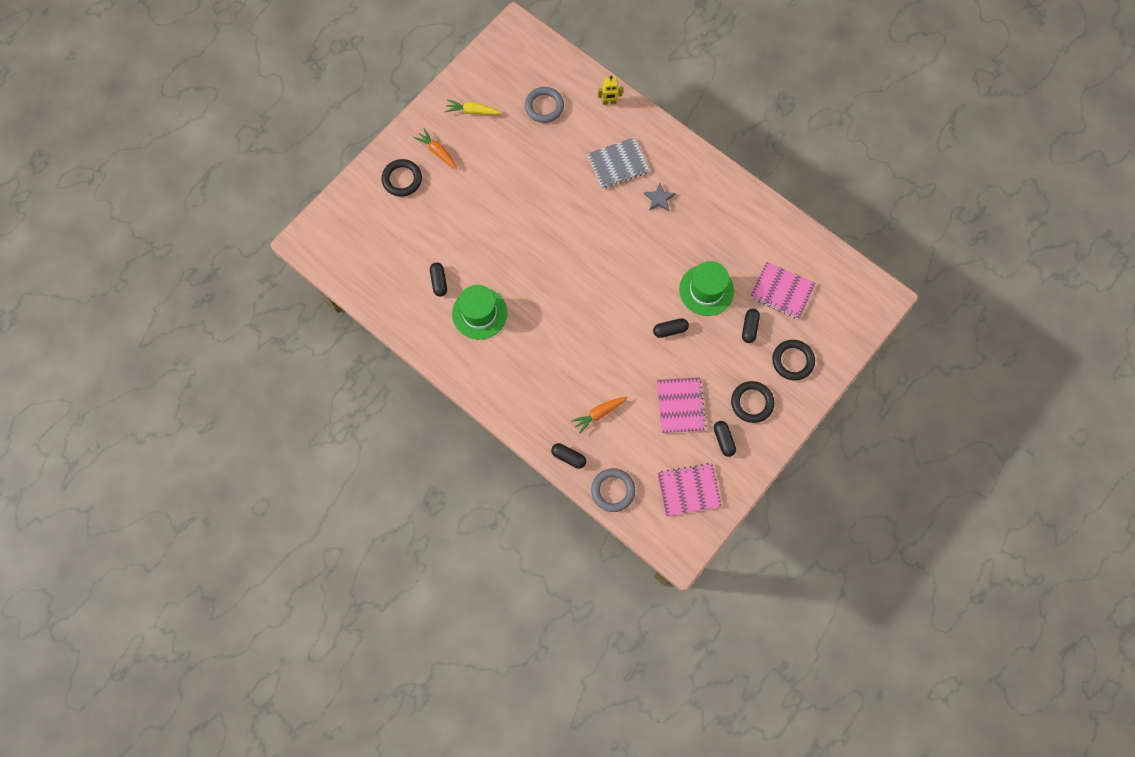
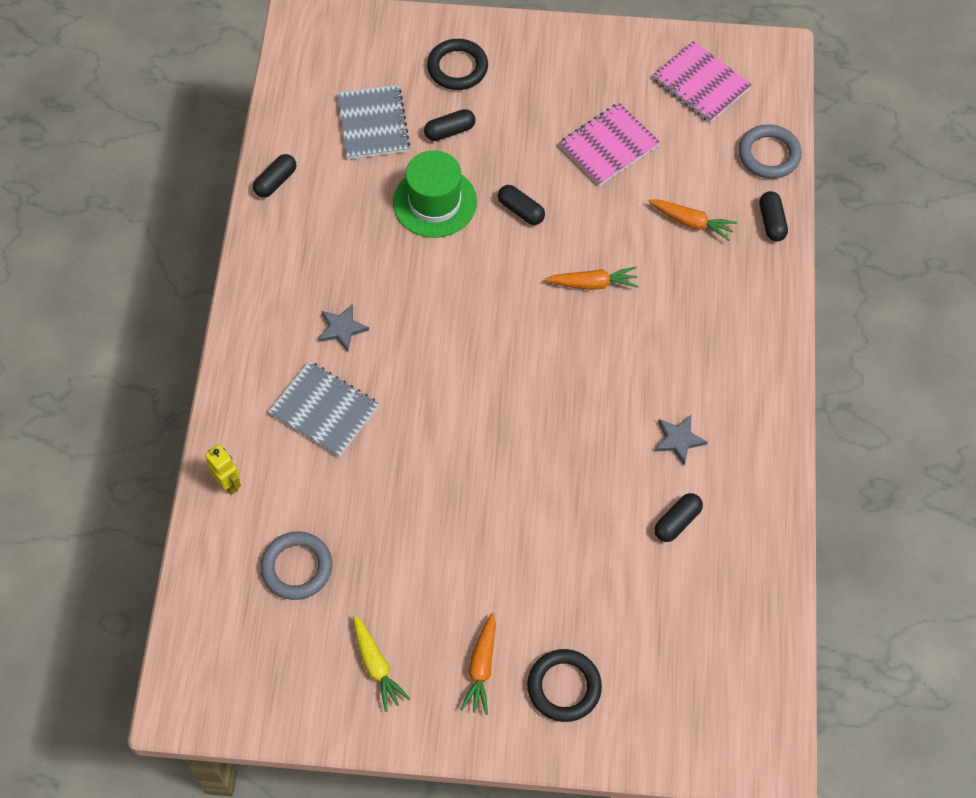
camera: 125 degrees left, 10 degrees down
(479, 313) = (678, 440): green hat -> grey star
(598, 335) = (593, 284): none -> orange carrot
(723, 440) = (613, 82): black capsule -> black capsule (275, 181)
(752, 403) = (544, 80): black ring -> none
(782, 291) = (373, 124): pink notebook -> grey notebook

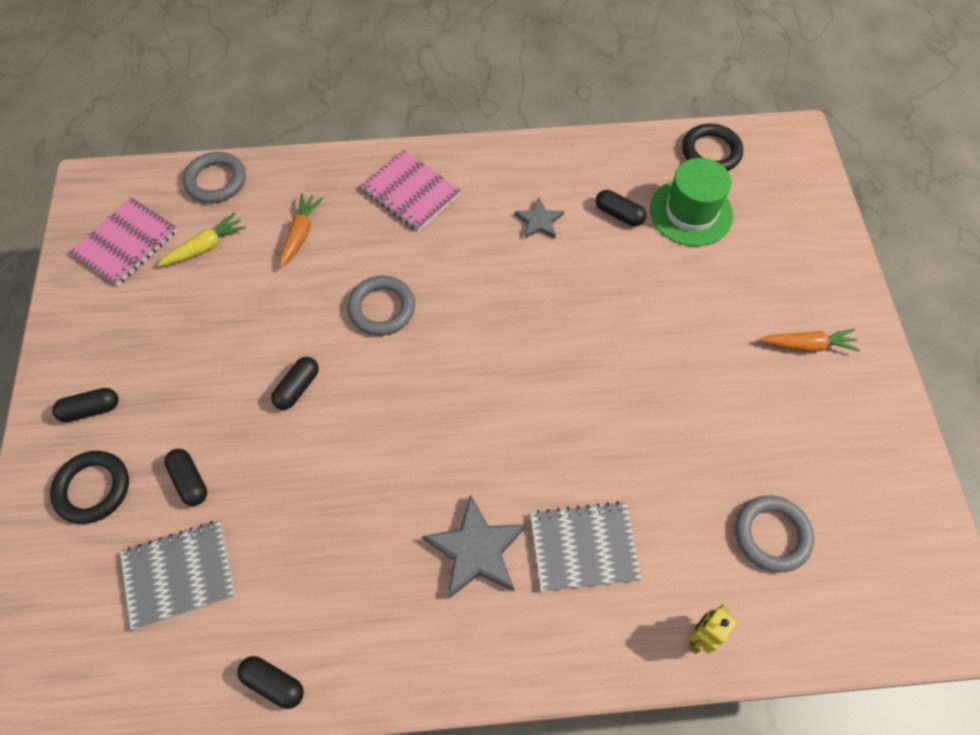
camera: 100 degrees left, 0 degrees up
(324, 410) = (583, 547): grey notebook -> grey notebook turned 60 degrees clockwise
(342, 328) = (476, 550): grey star -> grey star, size x1.71
(376, 666) = (842, 435): yellow carrot -> yellow carrot (206, 247)
(434, 202) = (292, 479): green hat -> green hat (690, 212)
(564, 687) = (799, 279): black ring -> black ring (711, 152)
(593, 284) = (382, 308): orange carrot -> grey ring
(608, 146) = (208, 316): pink notebook -> pink notebook (411, 192)
(771, 222) = (294, 173): black capsule -> black capsule (91, 409)

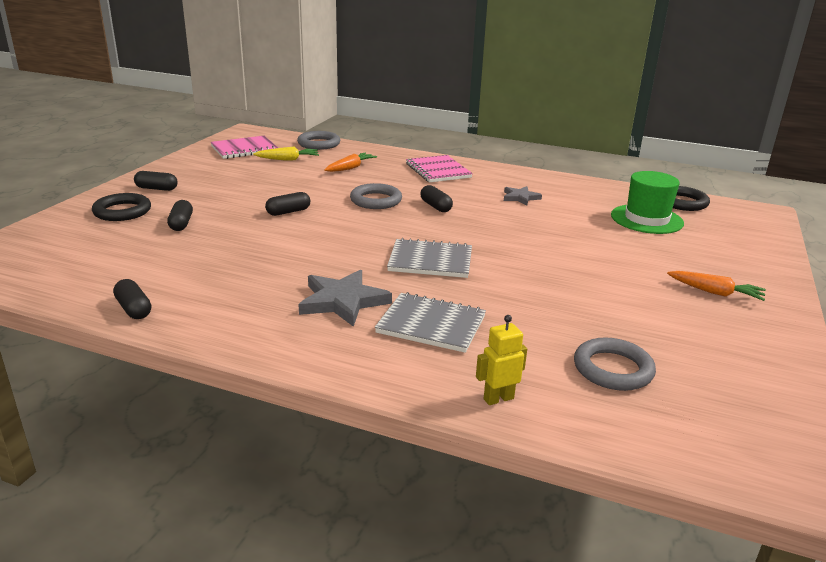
camera: 25 degrees right, 35 degrees down
(179, 575) = (130, 252): grey notebook -> grey notebook (430, 261)
(619, 214) = (585, 208): black capsule -> black capsule (435, 206)

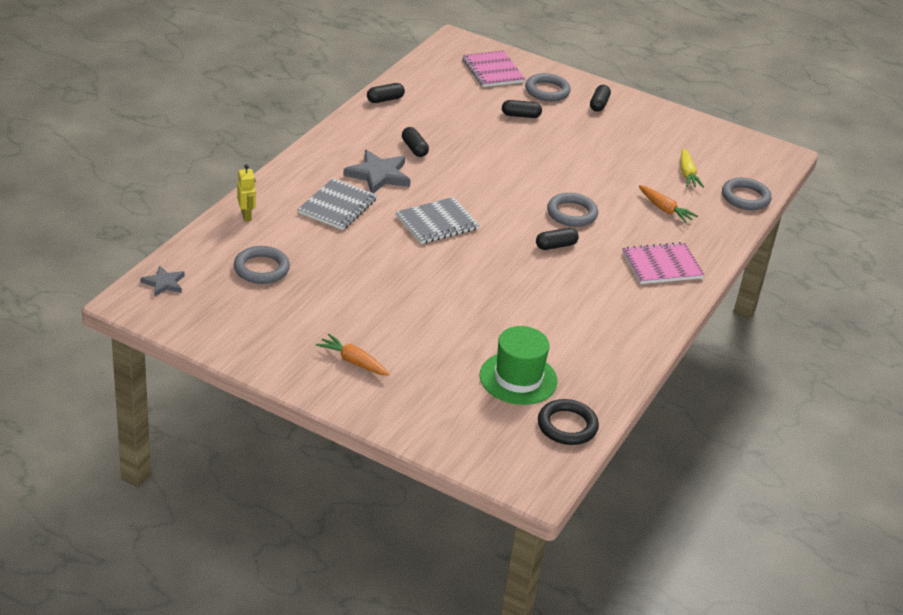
camera: 95 degrees right, 10 degrees up
(122, 211) = (547, 91): black ring -> grey ring
(244, 149) = (717, 150): pink notebook -> pink notebook (493, 71)
(288, 212) = (544, 165): black capsule -> black capsule (414, 148)
(430, 261) = (437, 222): grey notebook -> grey notebook turned 45 degrees clockwise
(520, 197) = (581, 305): grey star -> grey star (164, 283)
(715, 293) = (353, 361): orange carrot -> orange carrot turned 90 degrees clockwise

